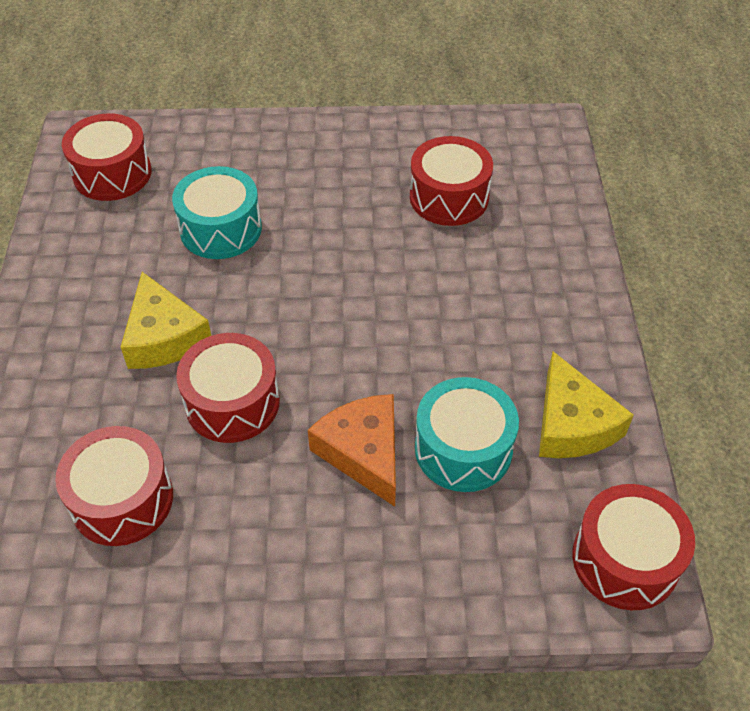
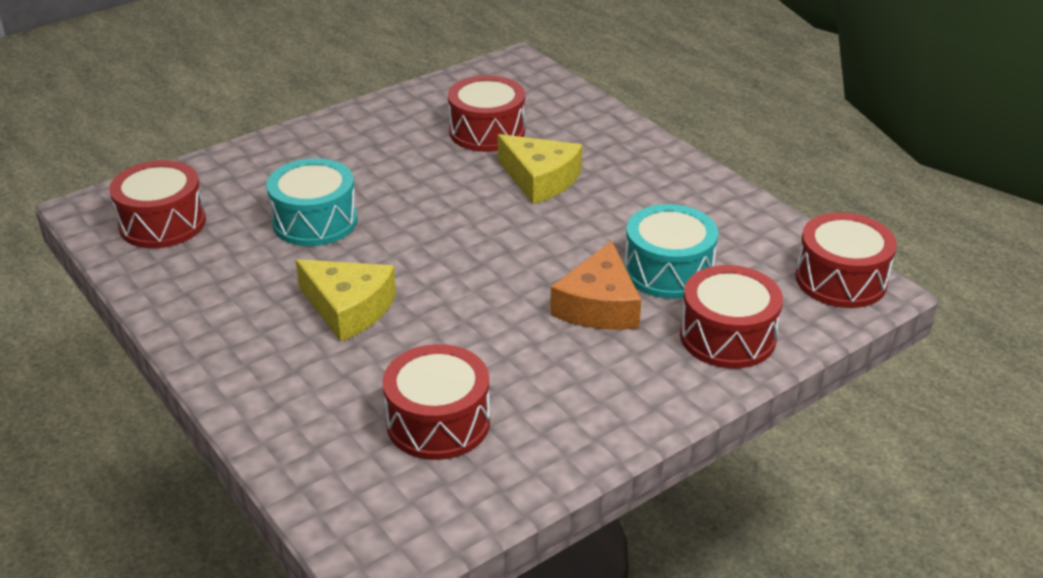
camera: 35 degrees left, 15 degrees down
(232, 402) = (459, 323): red drum -> red drum (727, 336)
(363, 452) = (599, 305): orange cheese -> orange cheese turned 105 degrees counterclockwise
(572, 424) = (726, 224): yellow cheese -> yellow cheese (540, 179)

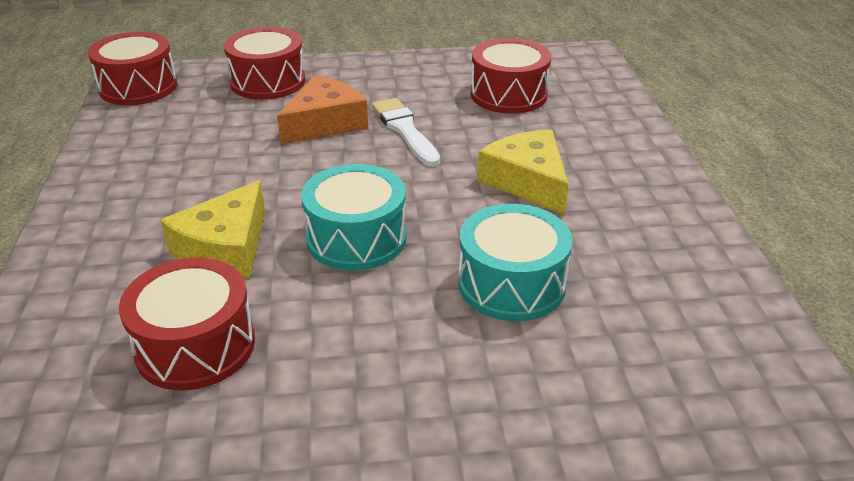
camera: 150 degrees left, 0 degrees up
(162, 223) = (706, 351): red drum -> none
(511, 326) = (405, 130): none -> white brush
(540, 179) = (225, 248): yellow cheese -> yellow cheese turned 135 degrees counterclockwise
(668, 271) = (241, 128): turquoise drum -> turquoise drum (356, 238)

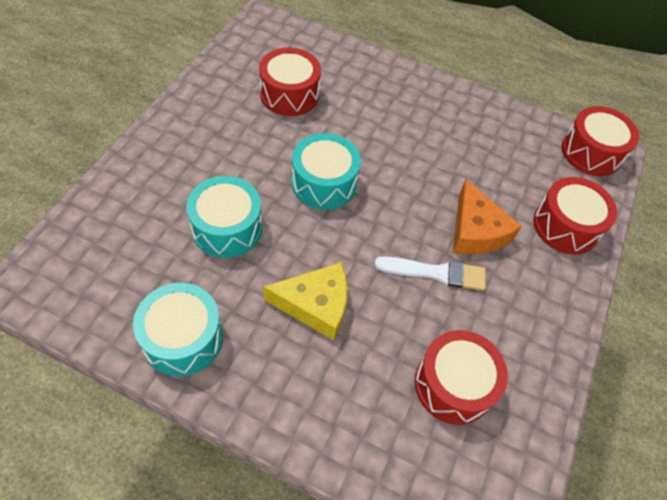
camera: 115 degrees right, 20 degrees up
(225, 248) = (358, 128): yellow cheese -> none
(674, 246) = (183, 338): none -> turquoise drum

